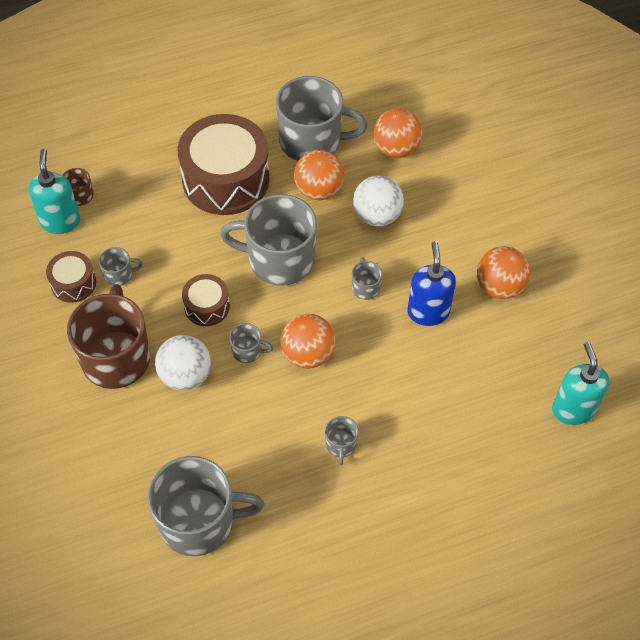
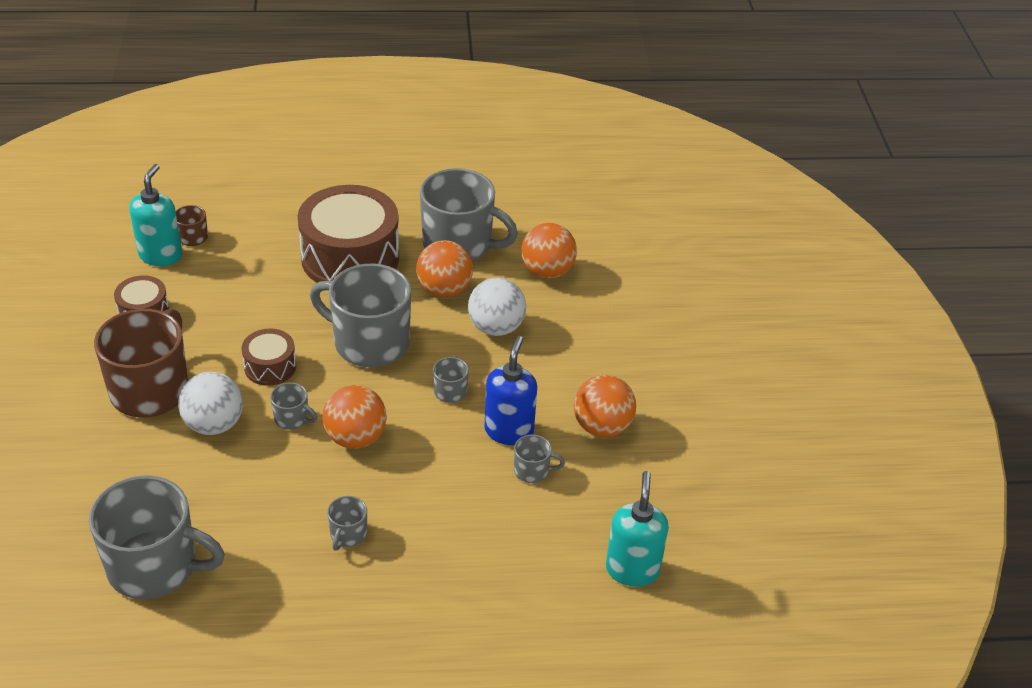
camera: 15 degrees right, 15 degrees down
(119, 274) = (195, 316): grey mug -> grey mug (532, 471)

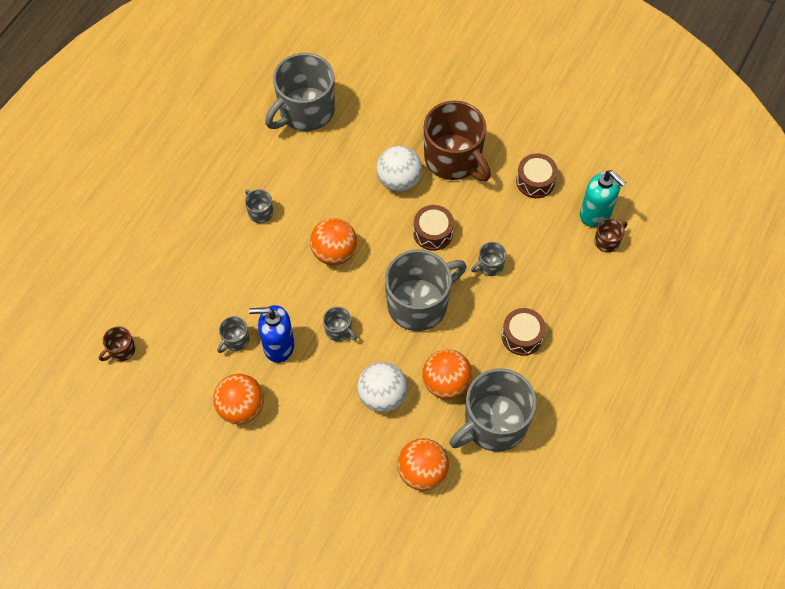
camera: 125 degrees right, 20 degrees up
(292, 418) = (375, 225): grey mug -> grey mug (489, 266)
(350, 258) = (522, 336): brown drum -> brown drum, size x0.48
(509, 431) = (278, 346): blue soap dispenser -> blue soap dispenser turned 135 degrees clockwise
(632, 569) = (121, 350): turquoise soap dispenser -> brown mug

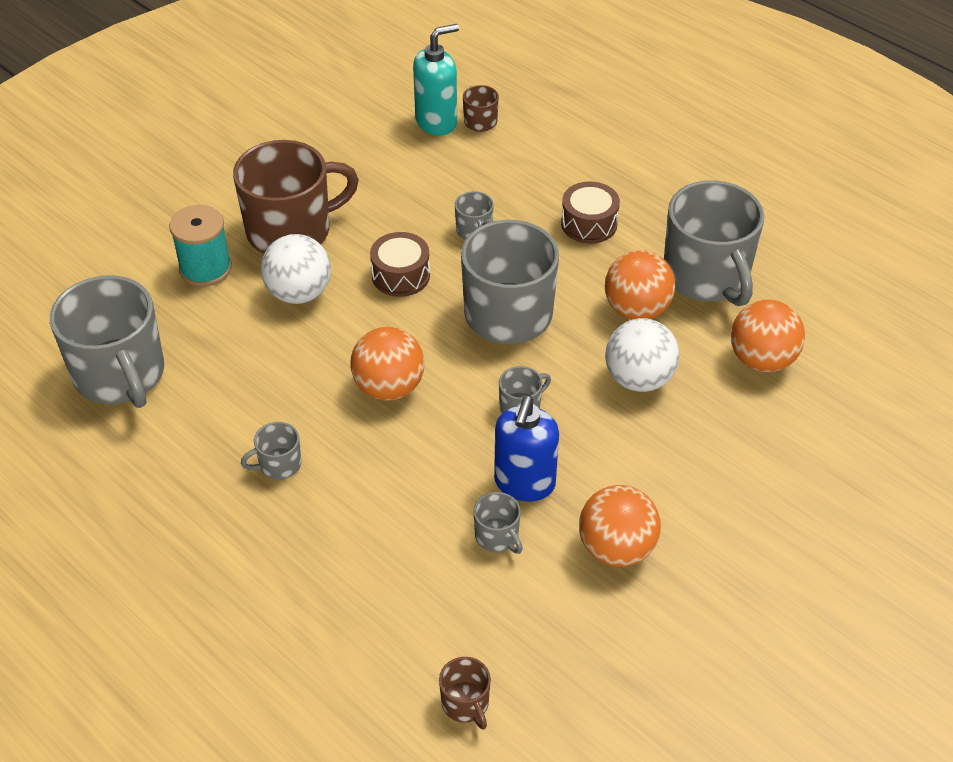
camera: 75 degrees left, 15 degrees down
(404, 123) = (205, 268): none -> turquoise spool
(535, 181) = (364, 162): brown drum -> none

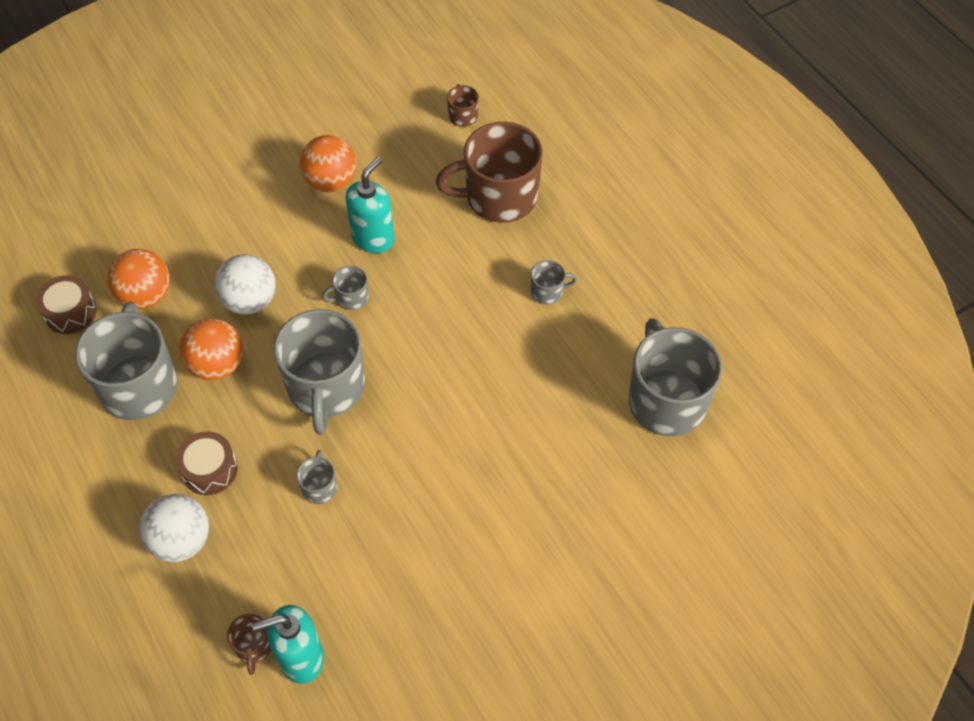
camera: 165 degrees left, 10 degrees up
(205, 268) = (582, 502): turquoise spool -> none
(291, 230) = (493, 531): brown mug -> brown mug (499, 197)
(299, 293) = (501, 451): white ball -> white ball (181, 540)
(389, 387) = (448, 338): orange ball -> none
(401, 275) = (404, 450): brown drum -> brown drum (70, 312)
(497, 536) = (407, 206): grey mug -> none
(524, 483) = (373, 238): blue soap dispenser -> turquoise soap dispenser

